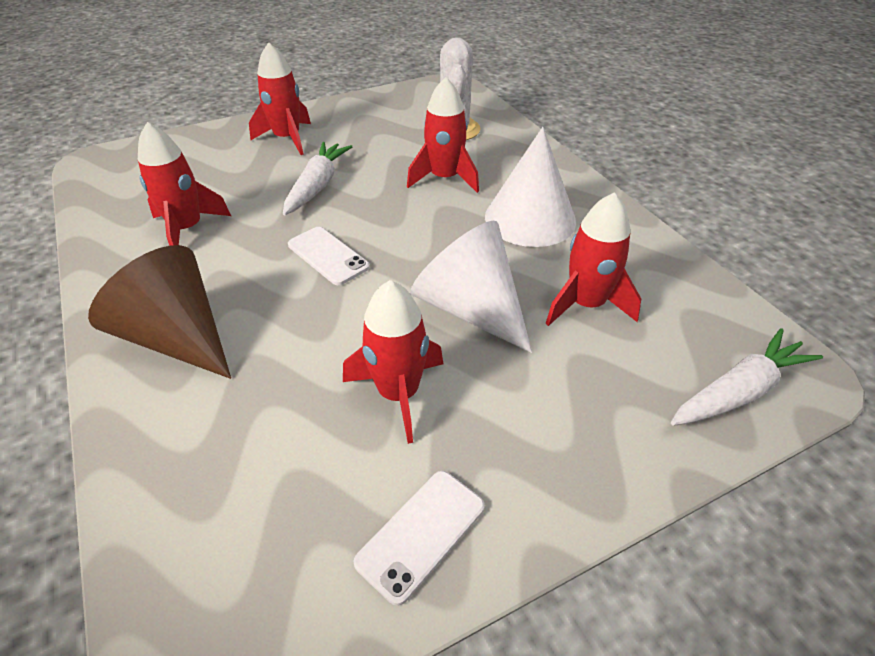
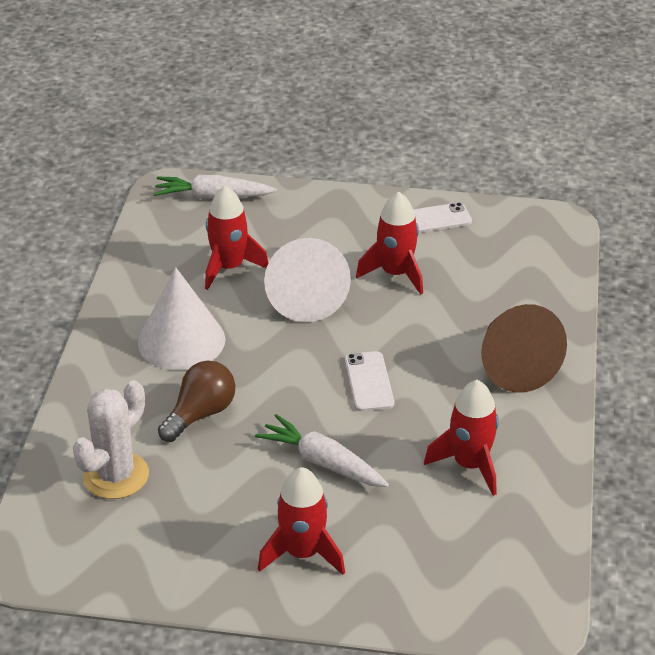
camera: 145 degrees left, 5 degrees down
(317, 186) = (323, 462): white carrot -> white carrot turned 75 degrees clockwise
(444, 178) = (200, 414): red rocket -> brown light bulb

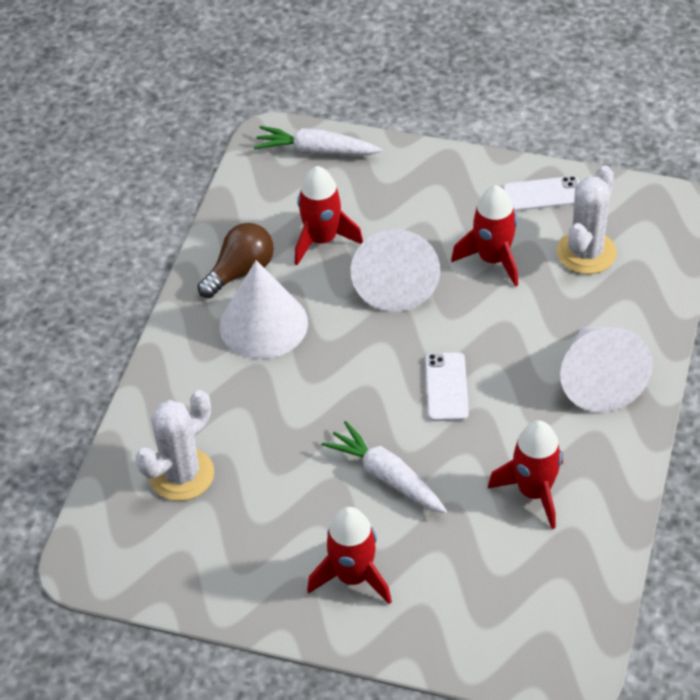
camera: 10 degrees right, 10 degrees up
(200, 414) = (272, 411): brown light bulb -> brown light bulb (240, 272)
(482, 263) = (586, 253): none -> white cactus
(513, 366) = (598, 379): brown cone -> white cone

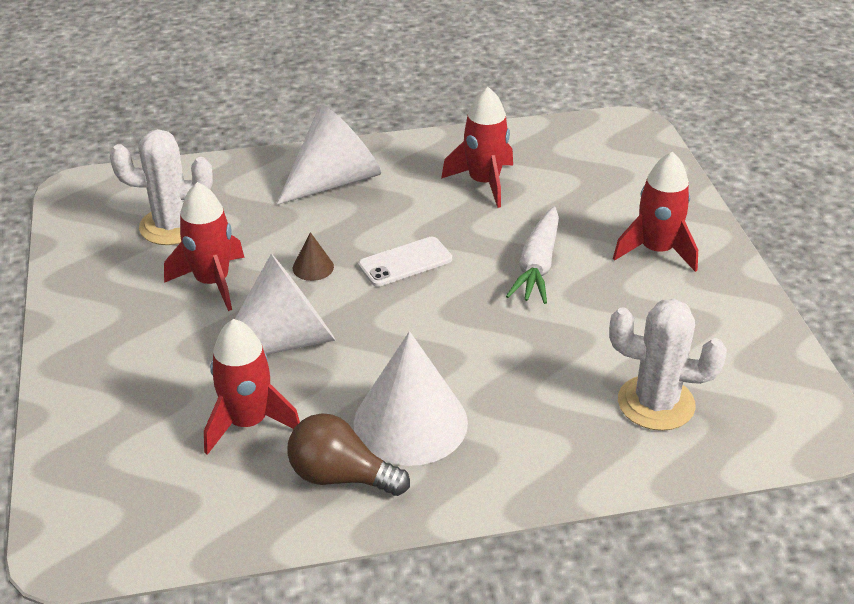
camera: 120 degrees left, 10 degrees down
(316, 151) = (84, 489): white carrot -> none
(475, 325) = (313, 267): none -> brown cone
(543, 194) = (94, 275): white phone -> none

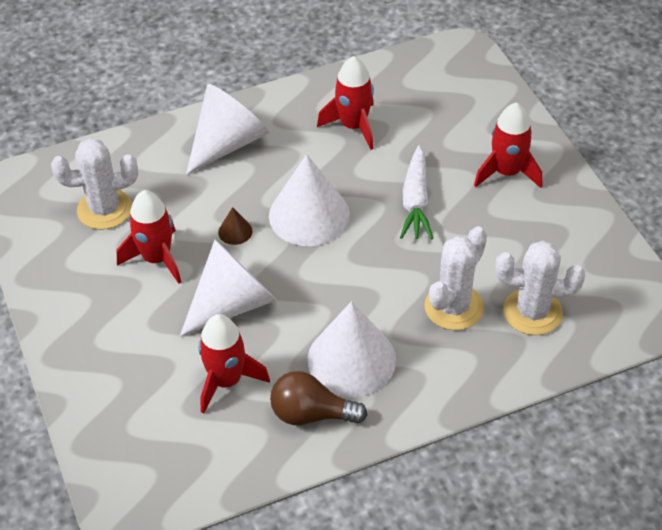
camera: 10 degrees left, 10 degrees up
(405, 262) = (309, 215): white phone -> white cone
(555, 383) = (454, 307): none -> white cactus

